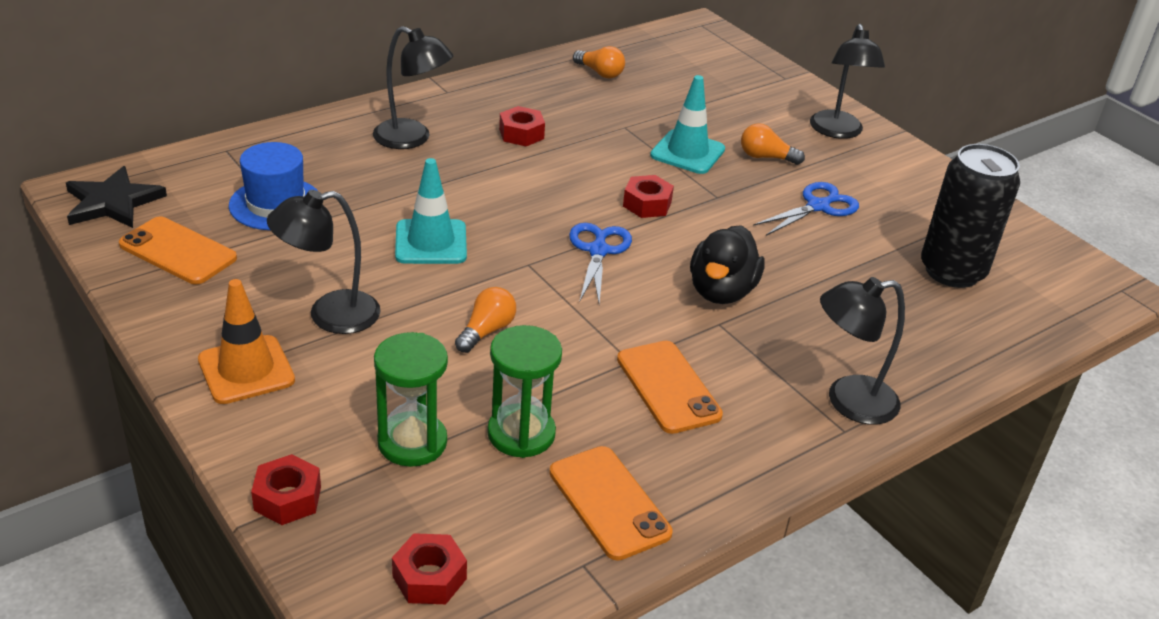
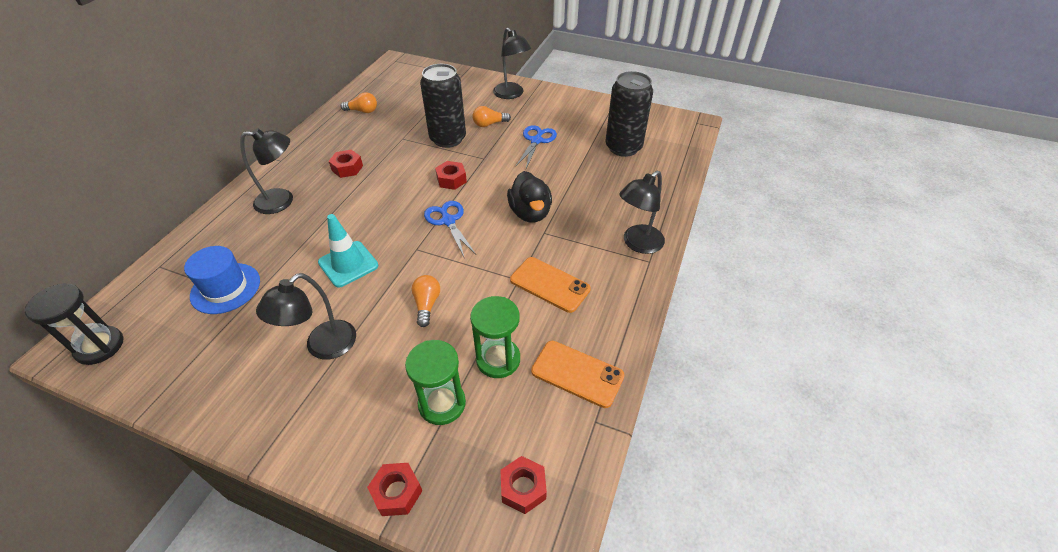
camera: 30 degrees left, 10 degrees up
(112, 202) = (100, 346): black star -> black hourglass
(178, 251) = (180, 358): orange phone -> none
(246, 370) = (297, 417): orange traffic cone -> none
(687, 152) = (448, 139): turquoise traffic cone -> black can

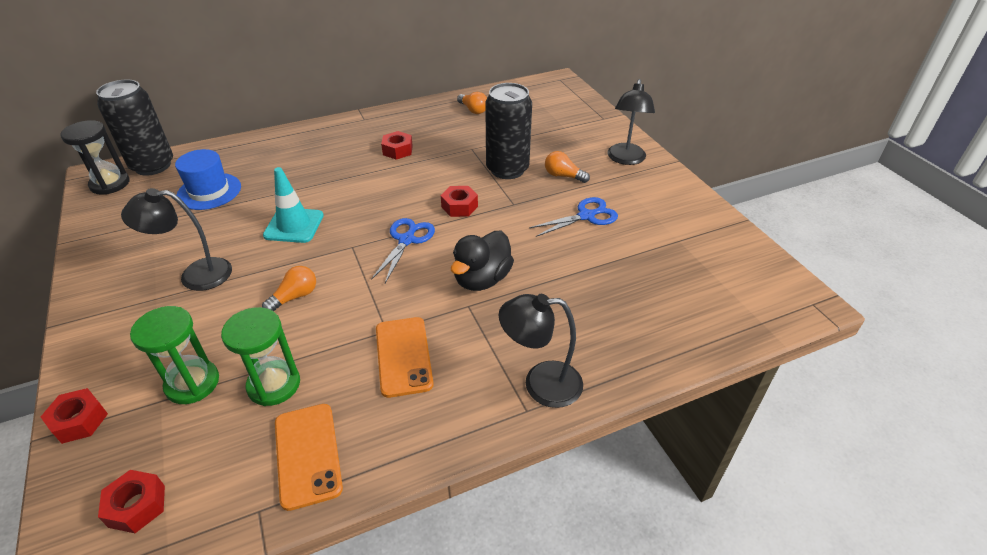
camera: 45 degrees right, 5 degrees down
(282, 201) = (323, 150): black lamp -> none
(623, 147) = (672, 276): black can -> black can (153, 166)

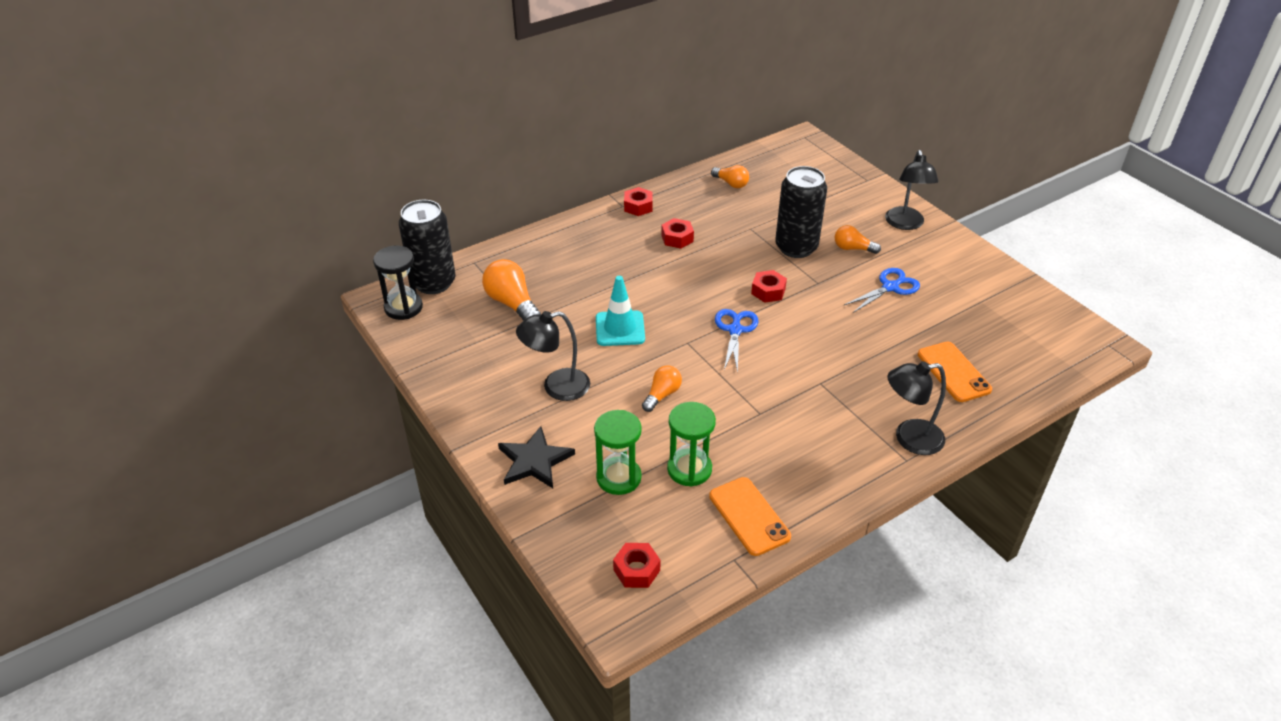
camera: 10 degrees left, 0 degrees up
(79, 421) = (543, 519): red nut -> red nut (638, 206)
(119, 351) = (534, 461): none -> black star
(209, 191) = (512, 304): blue hat -> orange light bulb
(403, 356) = (786, 432): orange phone -> orange phone (953, 372)
(482, 279) = (821, 358): black duck -> none

